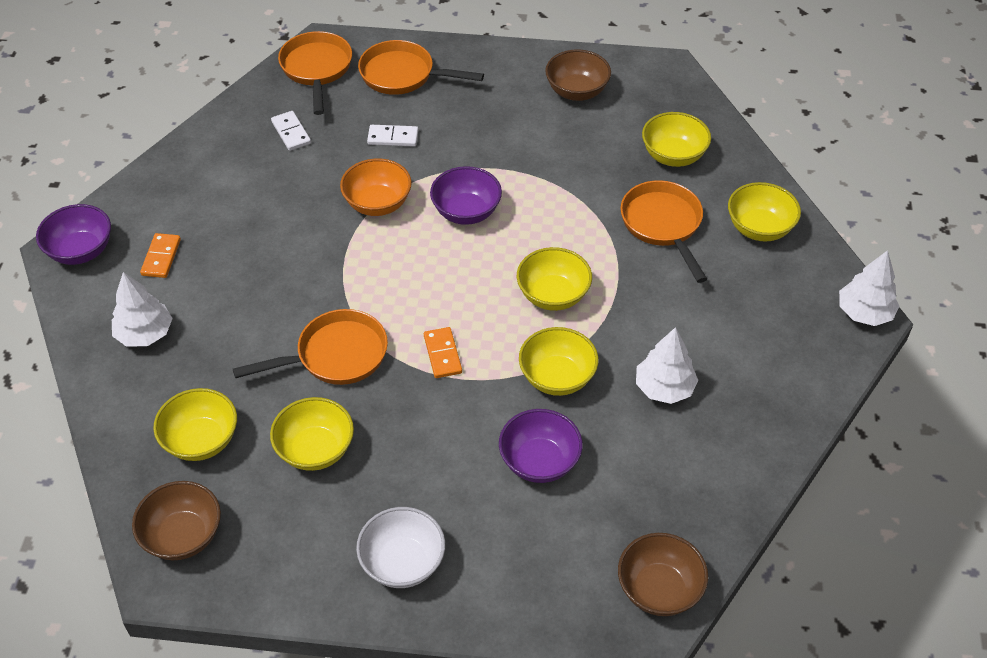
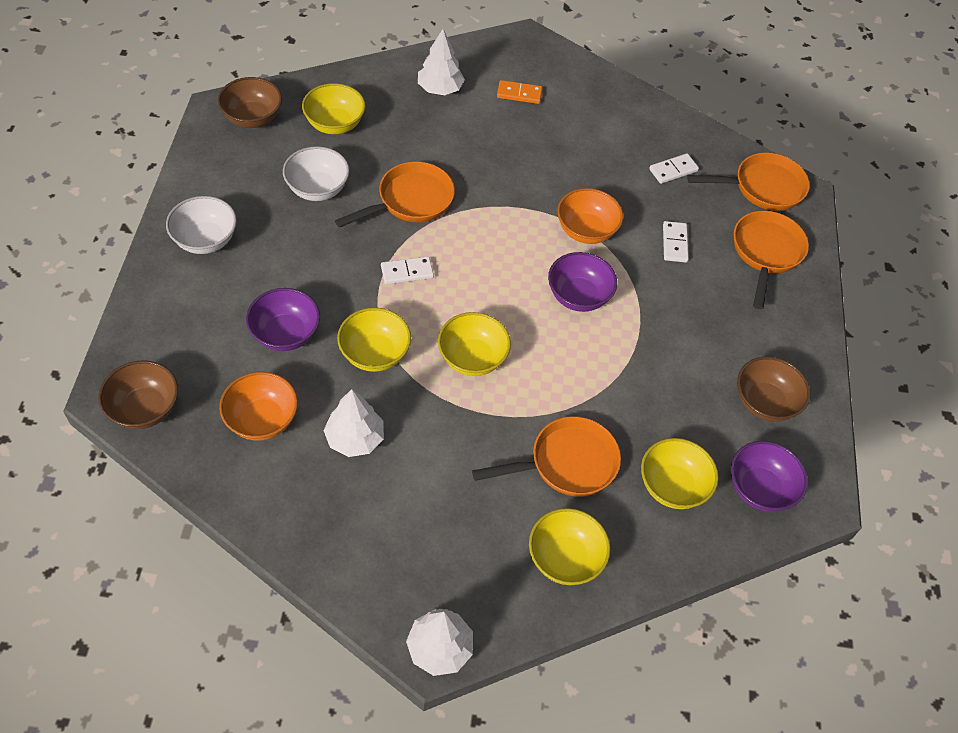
camera: 85 degrees right, 5 degrees up
(81, 251) = (525, 49): purple bowl -> purple bowl (759, 489)
(315, 450) = (317, 189): yellow bowl -> white bowl
(335, 356) = (410, 201): orange pan -> orange pan turned 105 degrees counterclockwise
(442, 354) = (407, 272): orange domino -> white domino
(655, 472) = (262, 420): none -> orange bowl

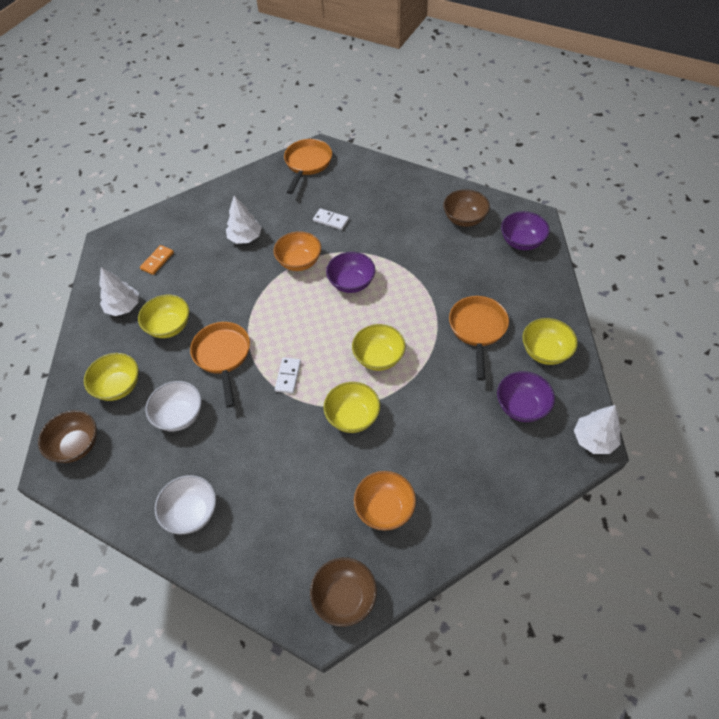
camera: 60 degrees left, 0 degrees up
(285, 334) = (311, 473): purple bowl -> purple bowl (521, 406)
(355, 438) = (421, 448): white tree -> white tree (245, 238)
(672, 486) = (509, 281): yellow bowl -> yellow bowl (169, 326)
(673, 170) = (271, 201): white domino -> none
(766, 253) = (358, 180): orange pan -> none

